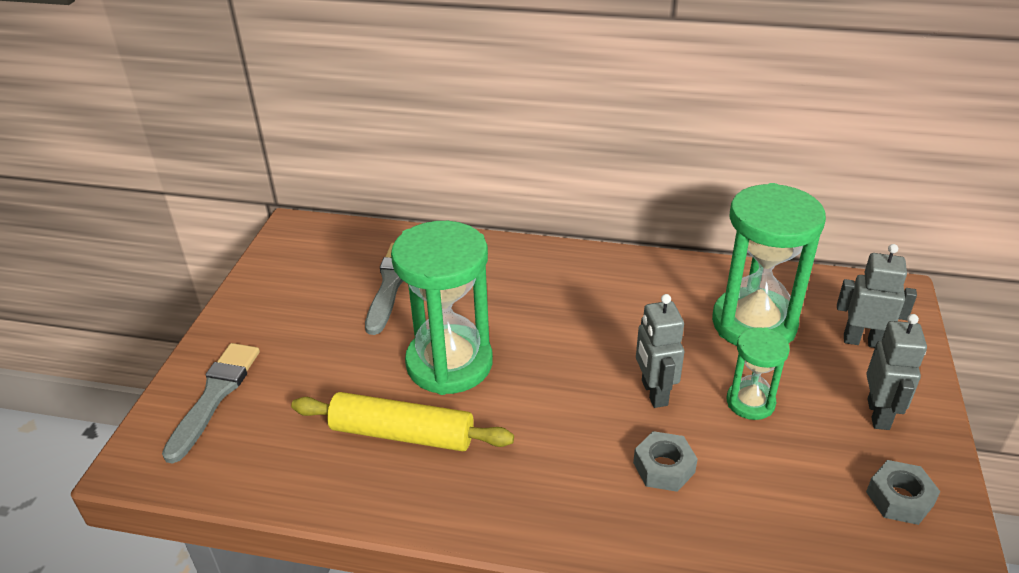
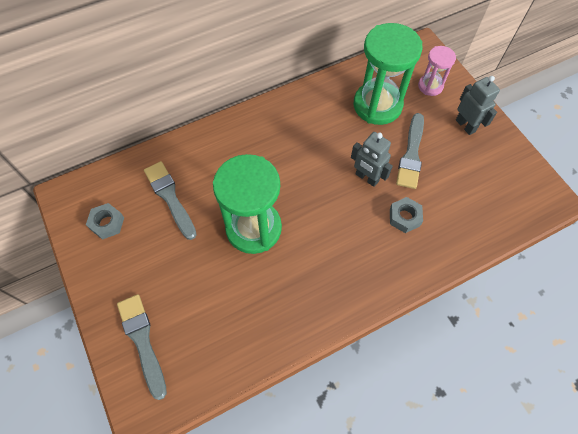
camera: 40 degrees left, 25 degrees up
(402, 434) = (270, 287): yellow rolling pin -> none
(750, 402) = (411, 154): green hourglass -> grey brush
(863, 341) = (430, 86): grey robot -> pink hourglass
(899, 498) = (503, 166): grey nut -> grey nut (107, 223)

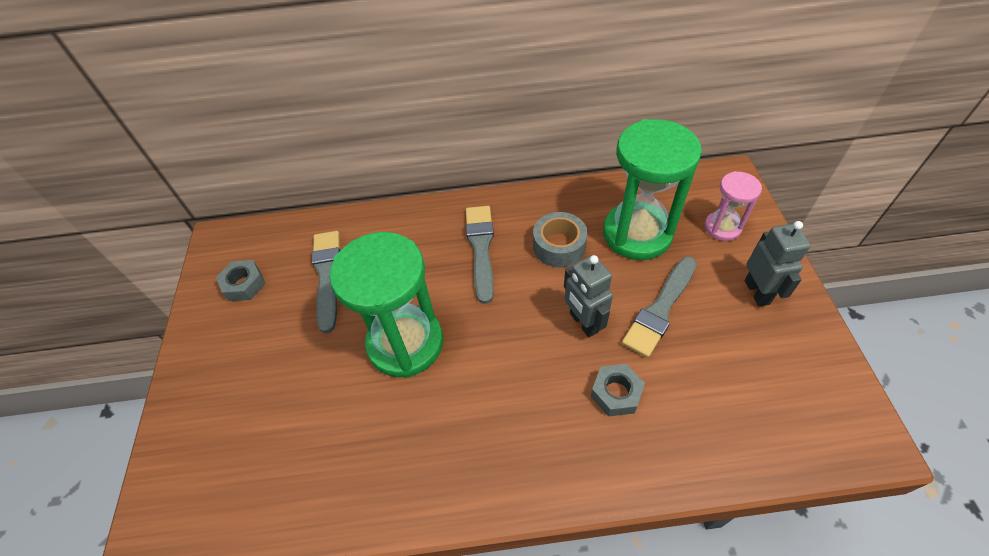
camera: 25 degrees right, 10 degrees down
(142, 341) = (202, 441): grey brush -> grey brush (481, 248)
(329, 128) = (559, 246): none -> grey tape

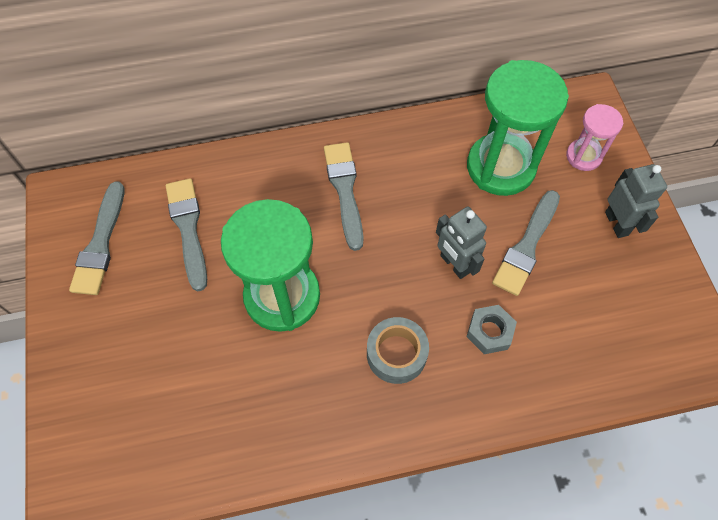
camera: 10 degrees left, 10 degrees up
(244, 284) = (100, 244): grey nut -> grey brush
(559, 246) = (424, 184): grey tape -> grey tape (396, 354)

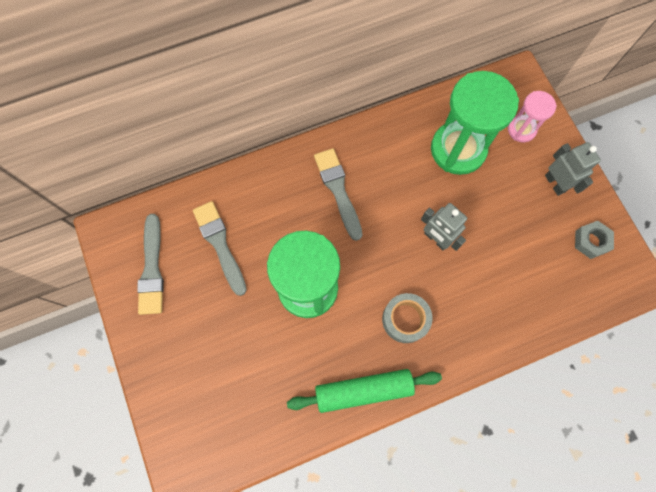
camera: 10 degrees left, 10 degrees up
(324, 432) = (363, 390): none -> green rolling pin
(489, 332) = (472, 289): grey nut -> grey nut (591, 241)
(526, 246) = (489, 214): grey brush -> none

